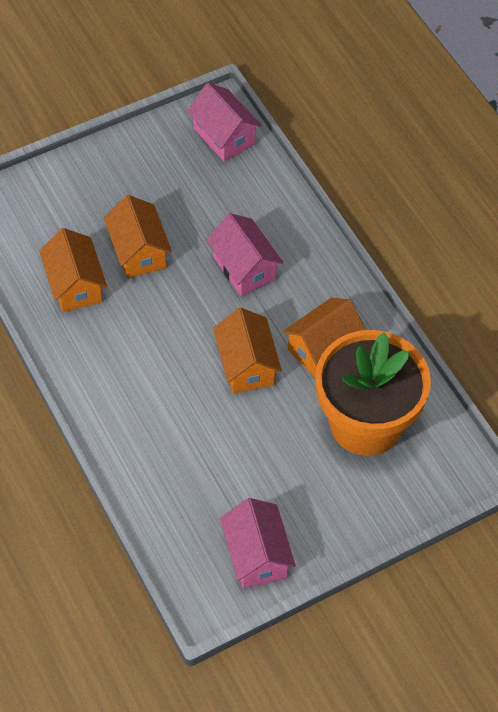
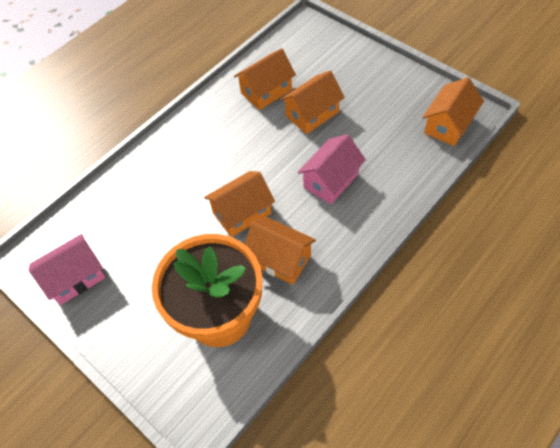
camera: 75 degrees right, 0 degrees up
(224, 136) = (448, 125): pink house -> orange house

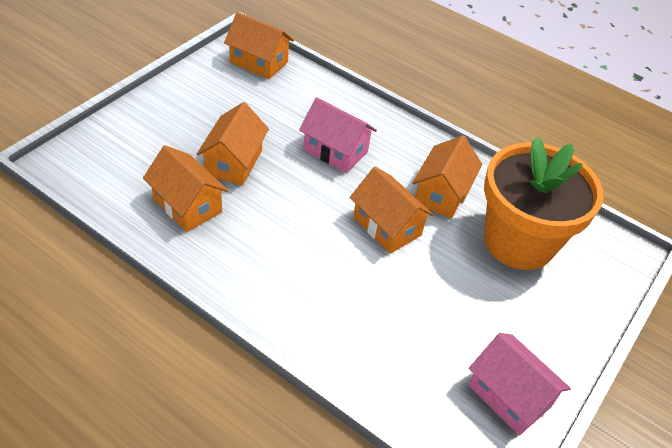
camera: 105 degrees left, 10 degrees down
(312, 114) = (234, 162): orange house -> orange house turned 60 degrees clockwise

